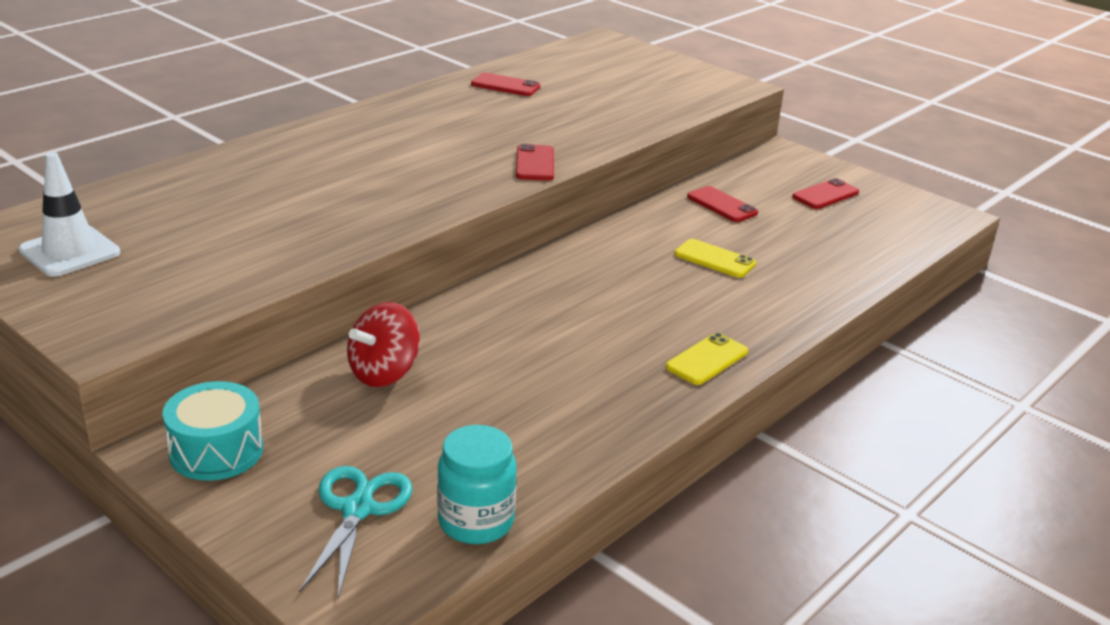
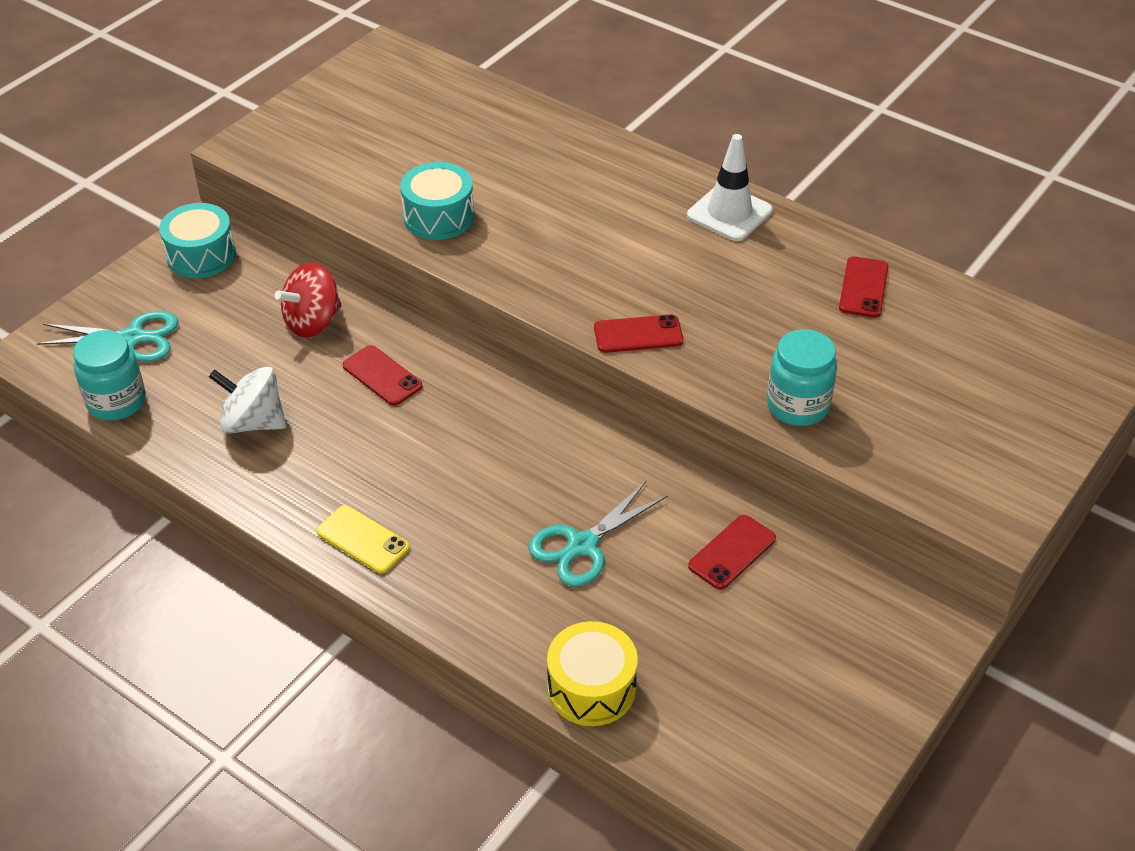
camera: 85 degrees right, 15 degrees up
(70, 251) = (373, 98): white traffic cone -> white traffic cone (729, 213)
(324, 231) = (438, 217): none -> turquoise drum
(384, 373) = (313, 322): red spinning top -> red spinning top turned 75 degrees counterclockwise
(535, 418) = (253, 422): none -> white spinning top
(629, 122) = (797, 406): none -> turquoise jar
(714, 259) = (582, 545): yellow phone -> turquoise scissors
(825, 195) = (809, 669): red phone -> red phone (382, 376)
(856, 270) = (591, 688): none -> yellow drum

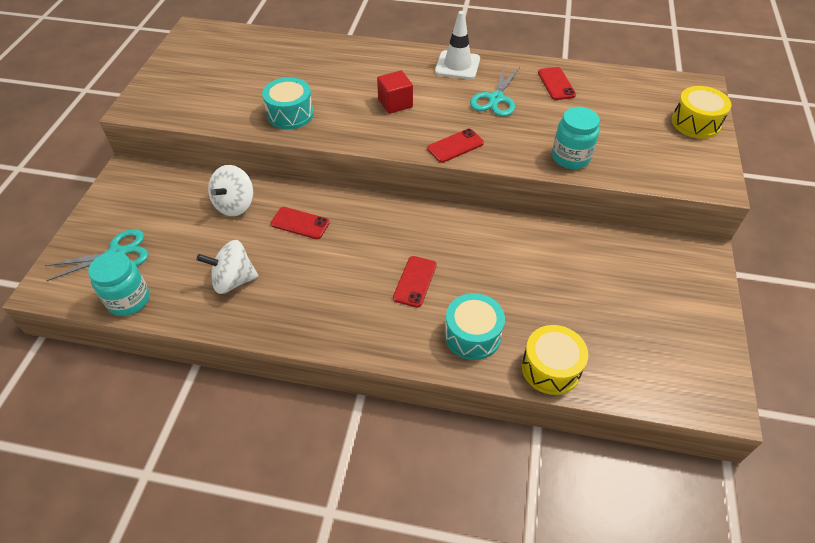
camera: 25 degrees left, 5 degrees up
(201, 255) = (135, 187): turquoise drum -> turquoise drum (472, 335)
(313, 322) = (235, 205): red spinning top -> white spinning top
(363, 539) = (352, 330): yellow phone -> none
(582, 545) = (486, 283): turquoise scissors -> turquoise scissors (495, 99)
(595, 244) = (395, 103): none -> red cube
(732, 552) = (571, 255): red phone -> red phone (415, 281)
(1044, 418) = (695, 123): none -> yellow drum

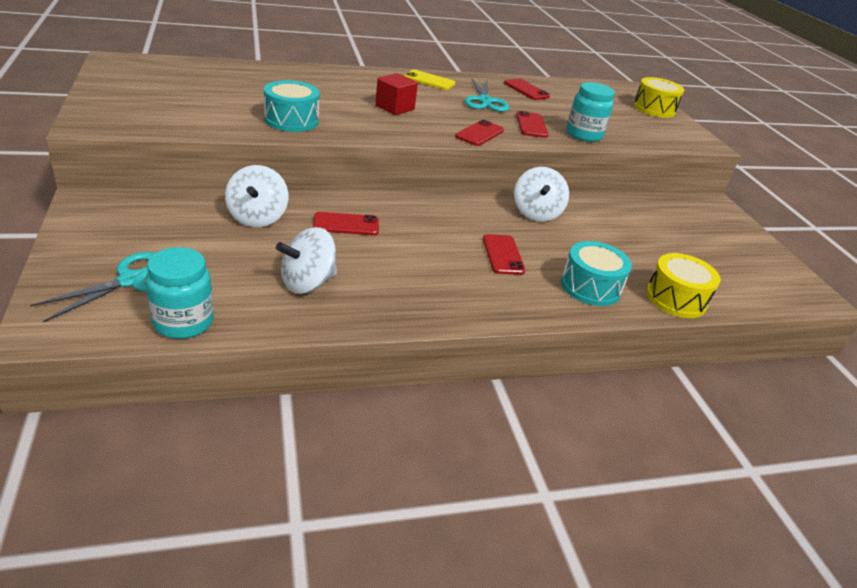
camera: 30 degrees left, 15 degrees down
(457, 65) = (429, 80): white traffic cone -> yellow phone
(483, 236) = (536, 213): none -> white spinning top
(521, 138) = (531, 125): none -> red phone

